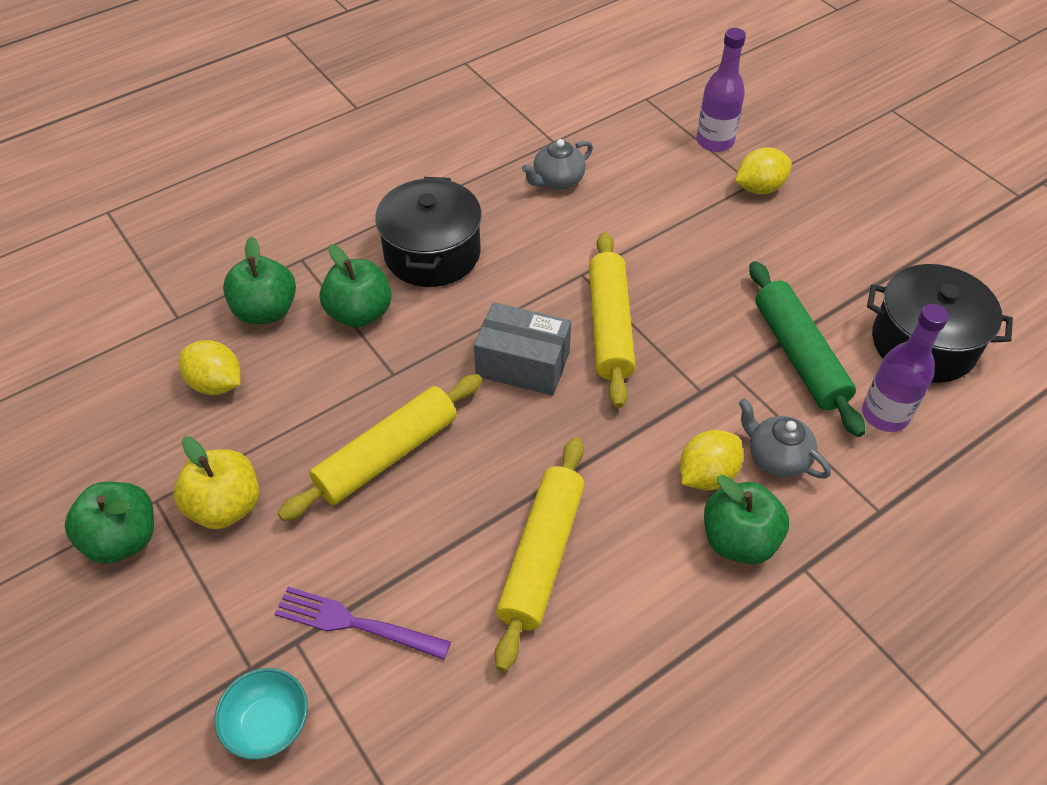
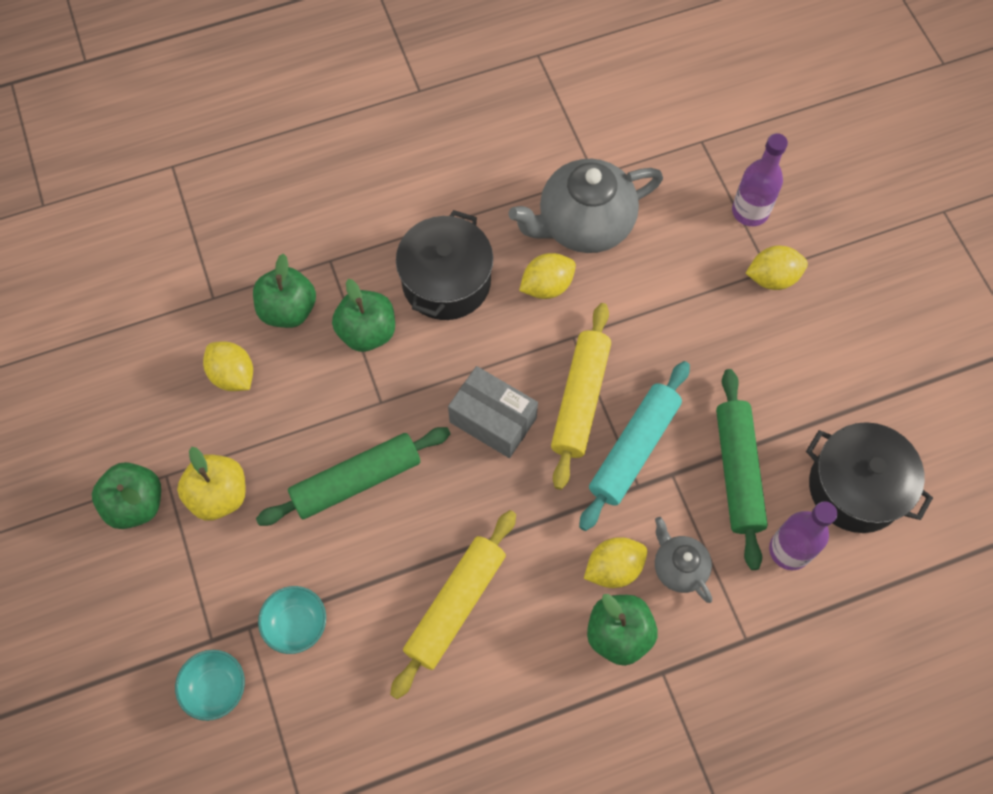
camera: 15 degrees right, 15 degrees up
(354, 623) = (296, 624): purple fork -> turquoise bowl
(387, 455) = (356, 481): yellow rolling pin -> green rolling pin
(538, 237) = (547, 286): none -> yellow lemon
(557, 180) = (584, 224): grey teapot -> grey teapot, size x1.93
(683, 359) = (634, 449): none -> turquoise rolling pin

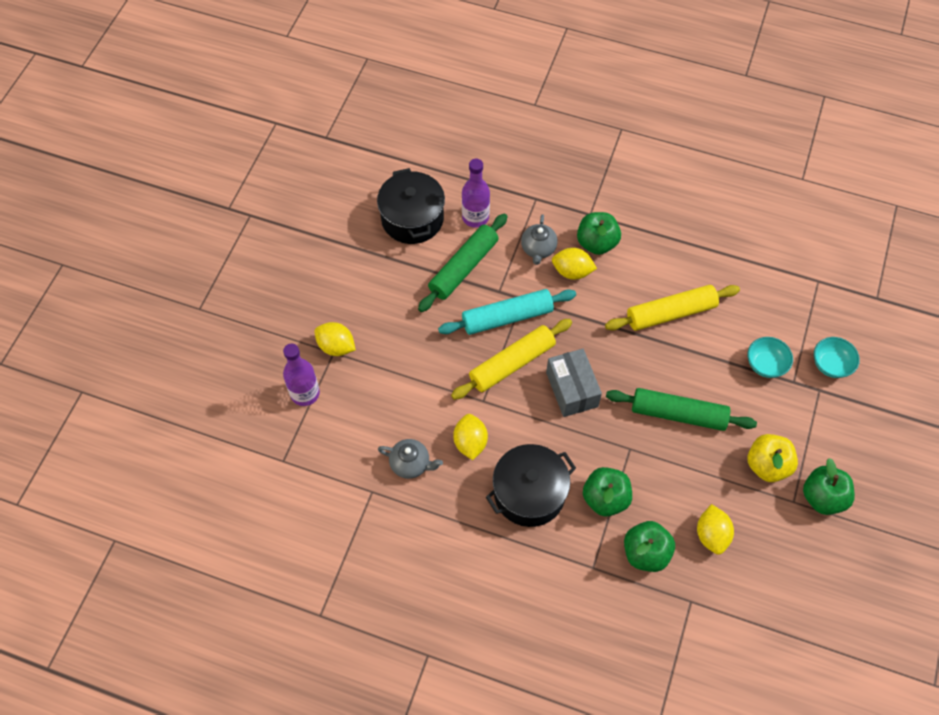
camera: 140 degrees left, 5 degrees down
(547, 286) = (470, 442): yellow lemon -> yellow lemon turned 75 degrees clockwise
(584, 224) = (410, 464): grey teapot -> grey teapot, size x0.52

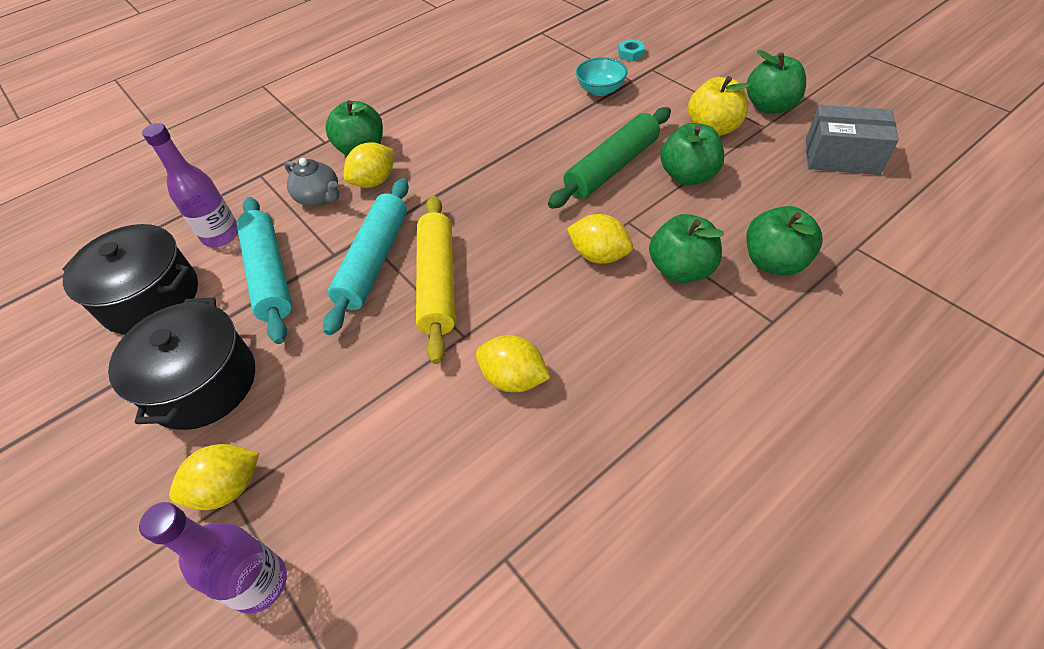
camera: 55 degrees left, 10 degrees down
(410, 464) = (495, 473): grey teapot -> none
(463, 268) = (270, 275): green rolling pin -> turquoise rolling pin
(529, 493) = (631, 344): black pot -> black pot (203, 383)
(571, 389) = (516, 241): grey box -> grey box (841, 157)
(670, 313) = (491, 129): yellow rolling pin -> none
(700, 468) = (688, 176): none -> green apple
(711, 535) = (776, 198): yellow lemon -> yellow lemon (599, 255)
(831, 364) = (630, 54): turquoise bowl -> turquoise nut

